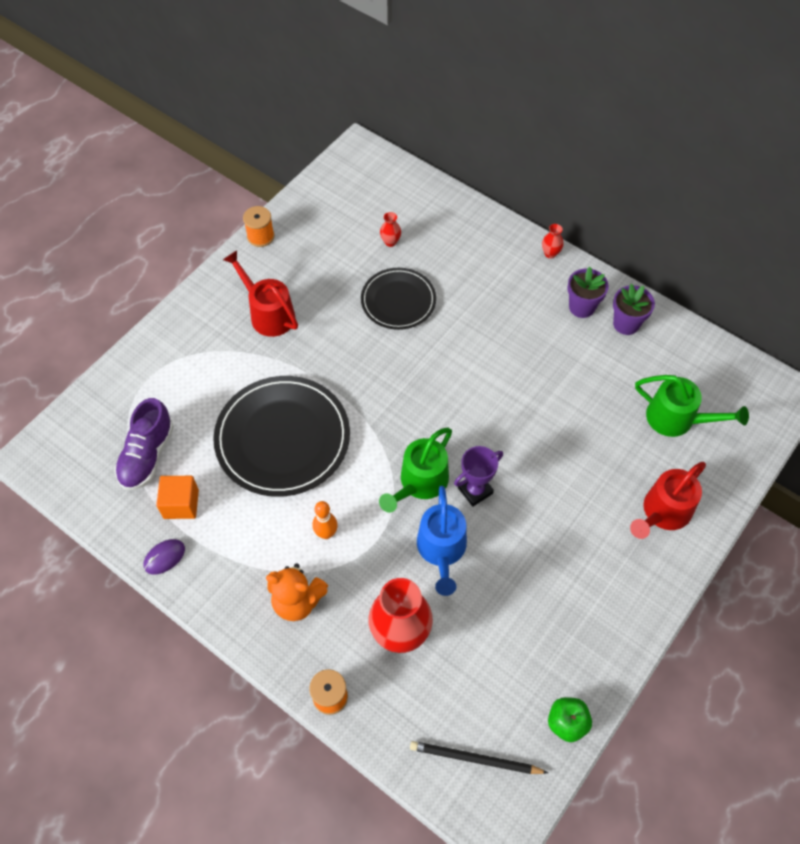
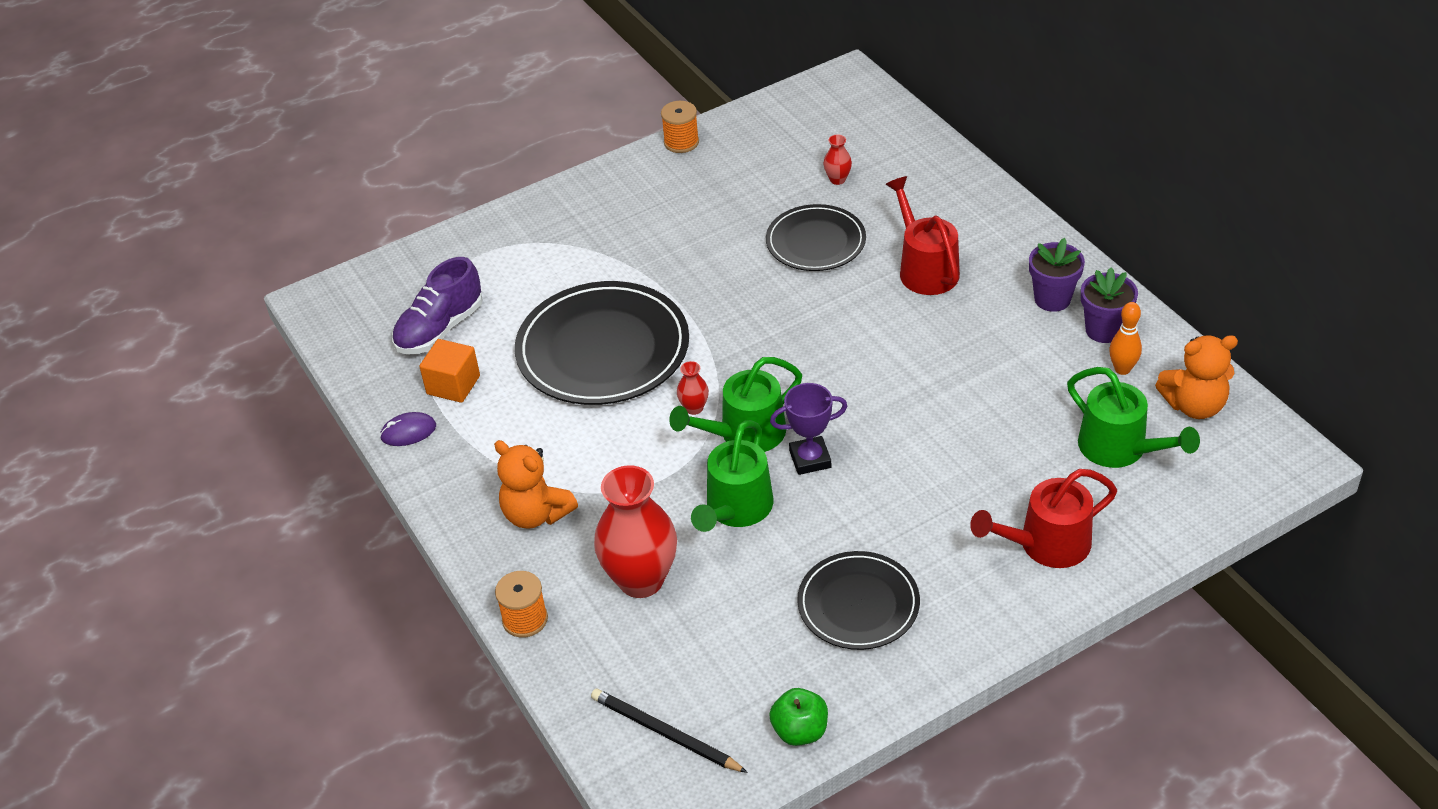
camera: 25 degrees right, 15 degrees down
(268, 313) = (650, 221): red watering can -> red watering can (924, 268)
(326, 533) = (605, 456): orange bowling pin -> orange bowling pin (1122, 369)
(441, 550) = (736, 510): blue watering can -> green watering can
(550, 253) = (1040, 233): red vase -> red vase (694, 408)
(560, 603) = (858, 604): none -> black plate
(709, 370) = (1194, 405): none -> orange teddy bear

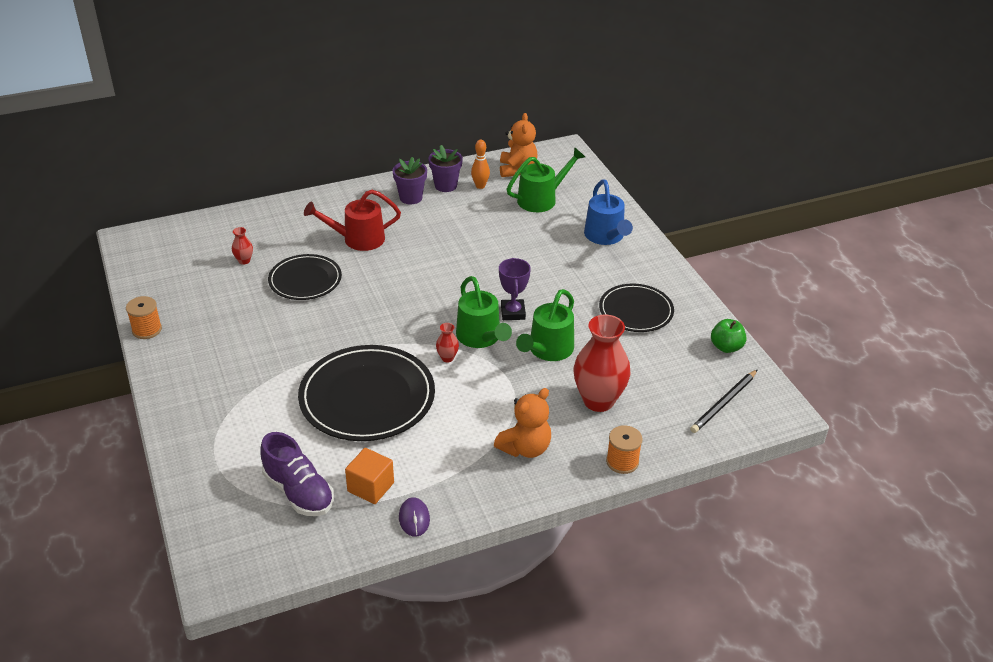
camera: 85 degrees left, 5 degrees down
(736, 510) = (547, 350): green watering can -> green watering can turned 90 degrees clockwise
(1045, 545) = (606, 237): red watering can -> blue watering can

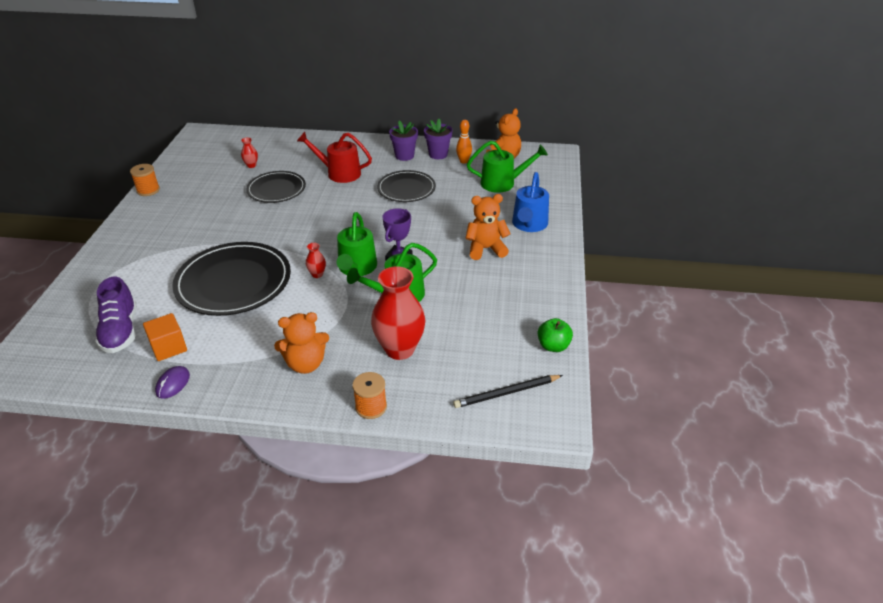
camera: 30 degrees right, 0 degrees up
(587, 275) = (486, 249): none -> orange teddy bear
(636, 311) = (500, 289): black plate -> black plate (406, 189)

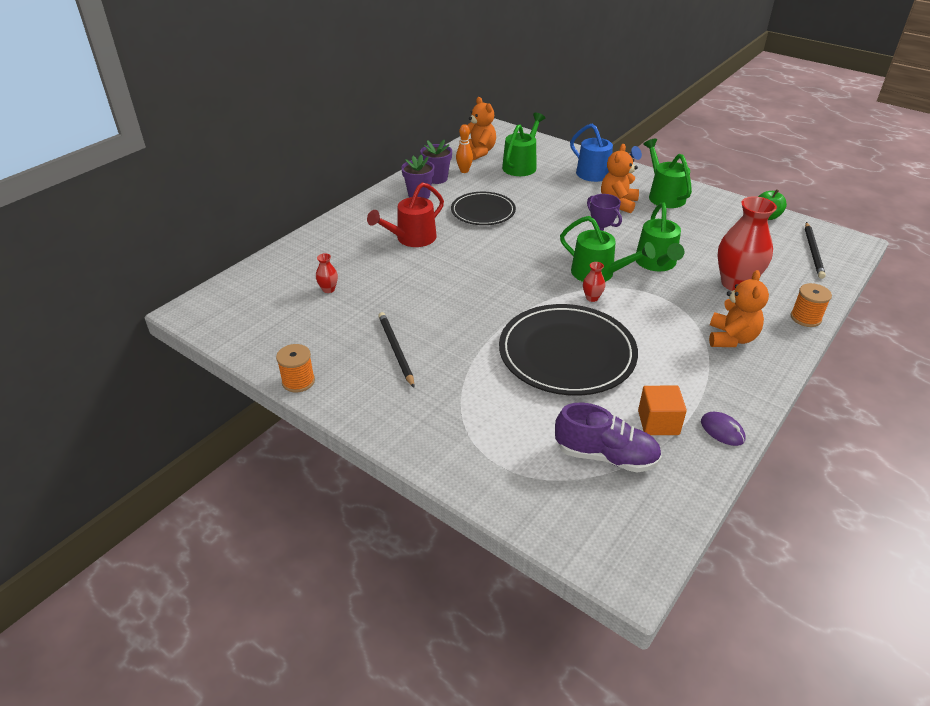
camera: 60 degrees left, 0 degrees up
(198, 212) = (396, 350): none -> black pencil
(276, 189) = (403, 284): black plate -> none
(528, 271) = (664, 195): none -> green watering can

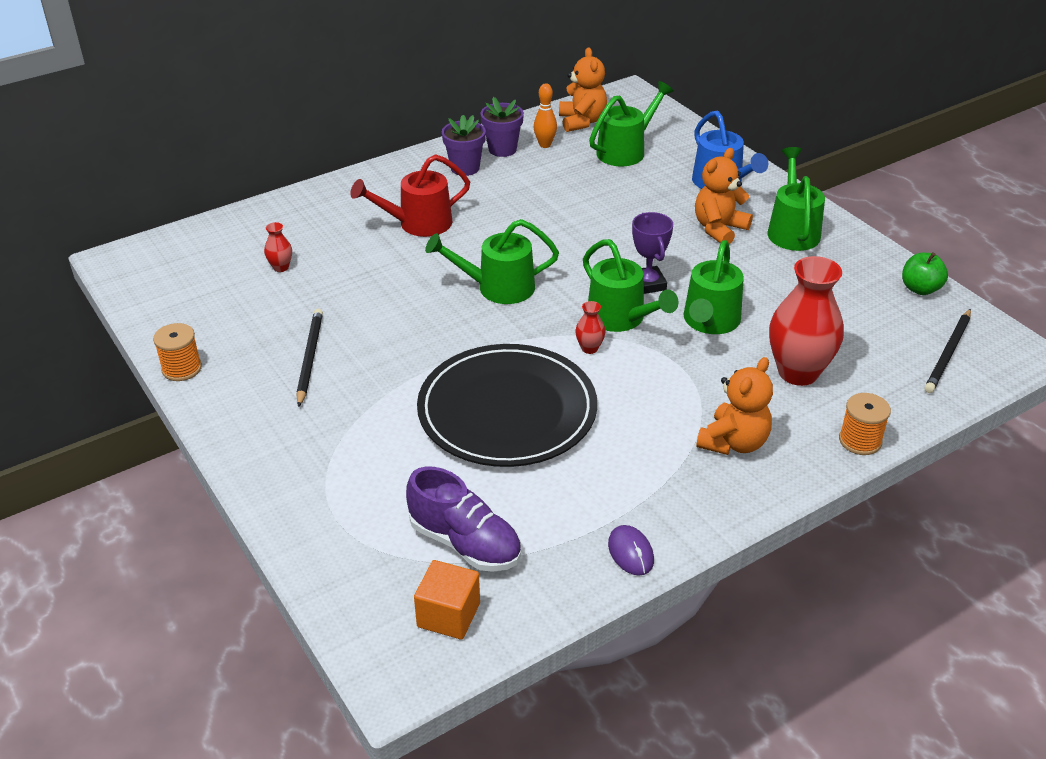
camera: 20 degrees right, 0 degrees up
(483, 211) = (531, 205): black plate -> none
(499, 271) = (497, 288): none -> green watering can
(658, 422) = (557, 522): orange cube -> orange cube (448, 615)

